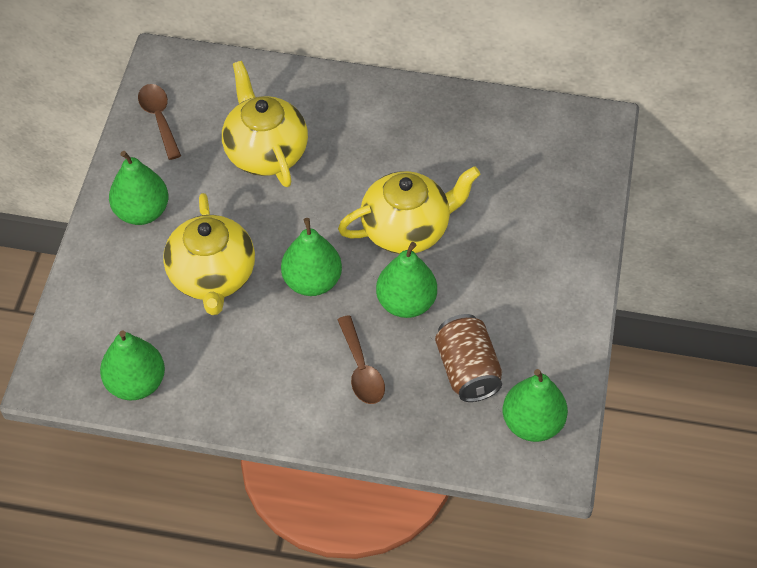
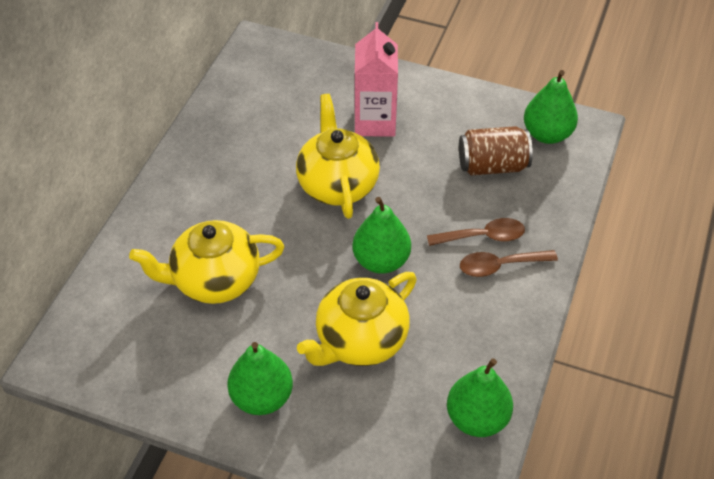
camera: 80 degrees left, 5 degrees down
(159, 118) = (137, 371): brown spoon -> brown spoon (500, 266)
(212, 277) = (360, 341): yellow teapot -> yellow teapot turned 135 degrees clockwise
(406, 303) = (417, 196): green pear -> none
(507, 250) = (375, 122): none -> pink carton

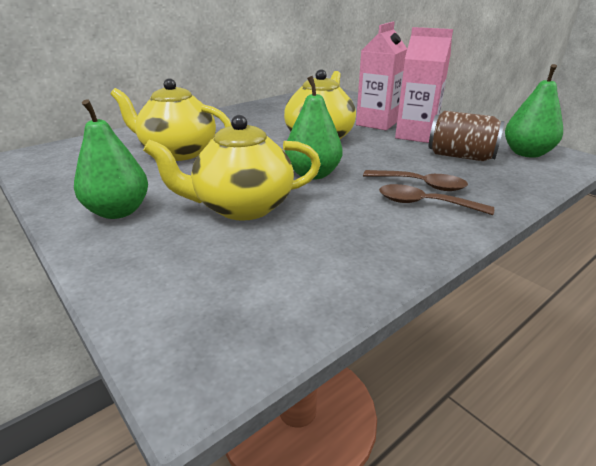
camera: 30 degrees right, 20 degrees down
(430, 136) = (416, 135): none -> pink carton
(477, 418) = (297, 298): green pear -> none

